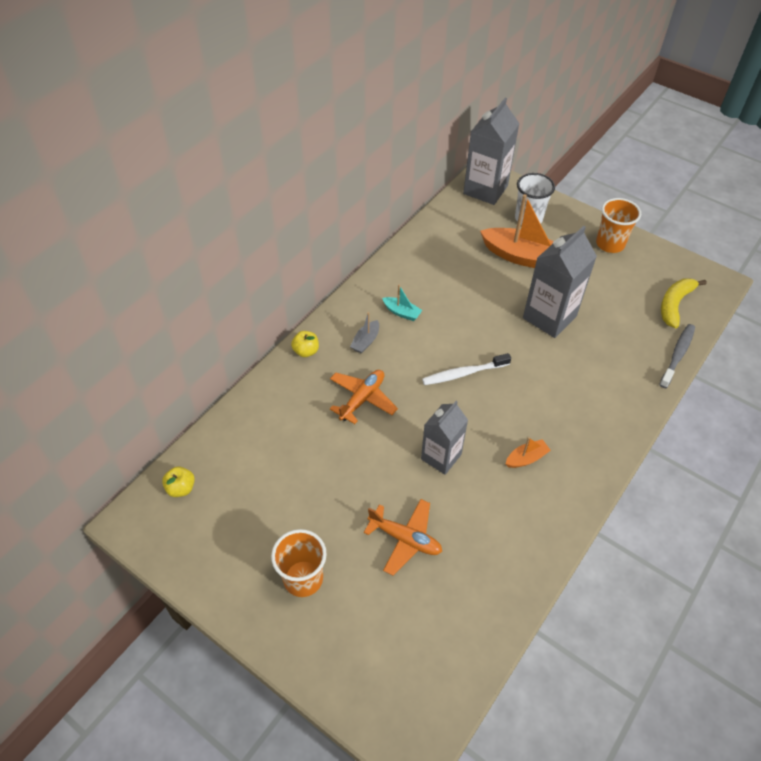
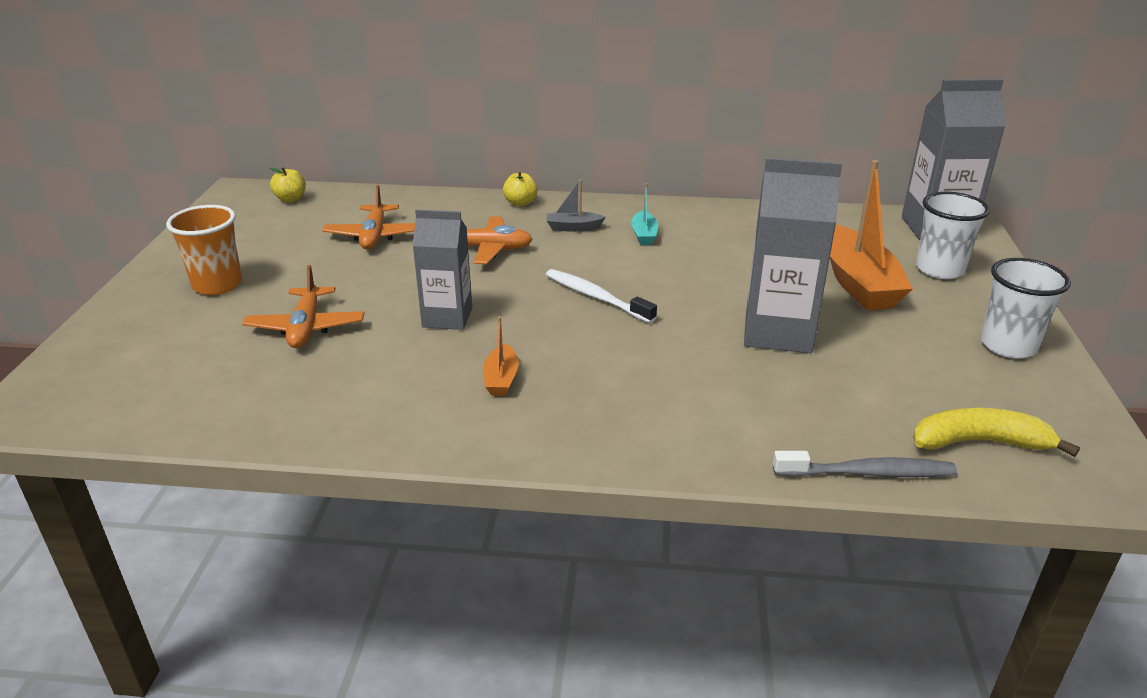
camera: 60 degrees right, 20 degrees down
(294, 455) = (374, 236): none -> orange plane
(526, 458) = (501, 379): orange boat -> orange boat turned 60 degrees clockwise
(610, 244) = (1008, 346): orange cup -> white cup

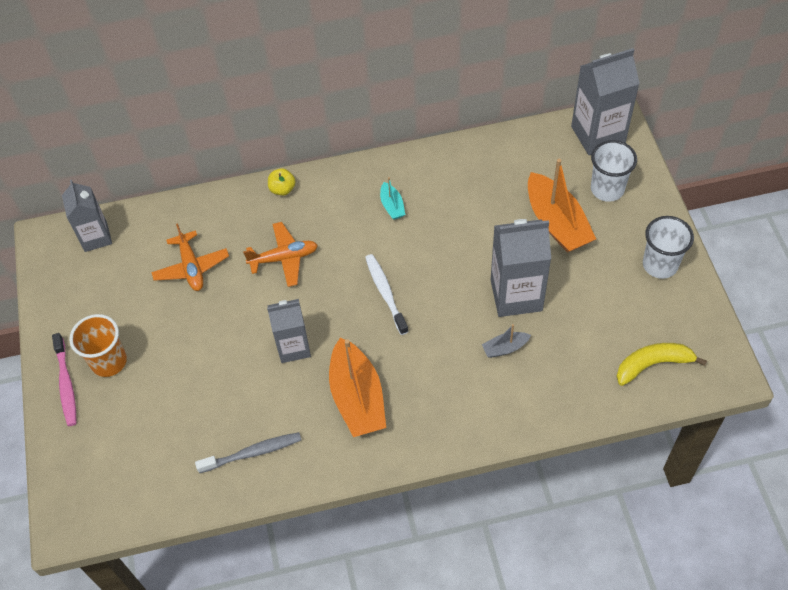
camera: 15 degrees left, 25 degrees up
(152, 291) = (66, 384): none -> pink toothbrush
(290, 199) = (96, 237): yellow apple -> grey carton
(306, 328) = (202, 388): orange plane -> none
(501, 379) = (357, 398): orange boat -> orange boat, size x2.15
(573, 228) = (336, 212): grey boat -> grey boat (505, 348)
(596, 297) = (385, 293): white toothbrush -> white toothbrush turned 45 degrees clockwise
(867, 473) = (595, 411): grey toothbrush -> grey toothbrush (252, 453)

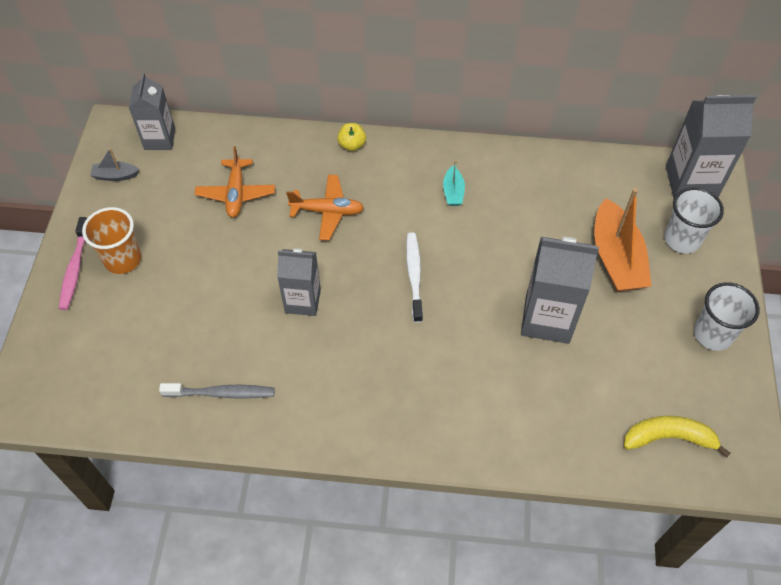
camera: 15 degrees right, 0 degrees up
(357, 398) = (346, 372): orange boat -> none
(505, 348) = (516, 369): grey boat -> grey boat (115, 176)

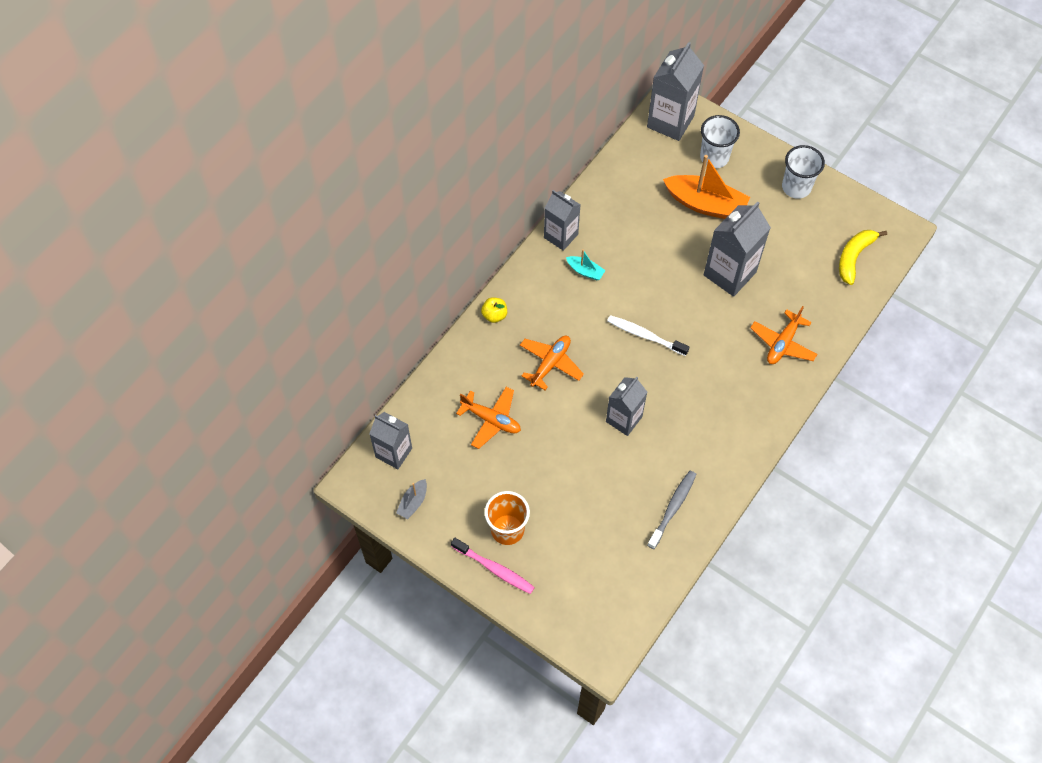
camera: 60 degrees left, 5 degrees up
(478, 155) = (561, 236): none -> grey carton
(496, 411) = (782, 343): none -> orange plane

